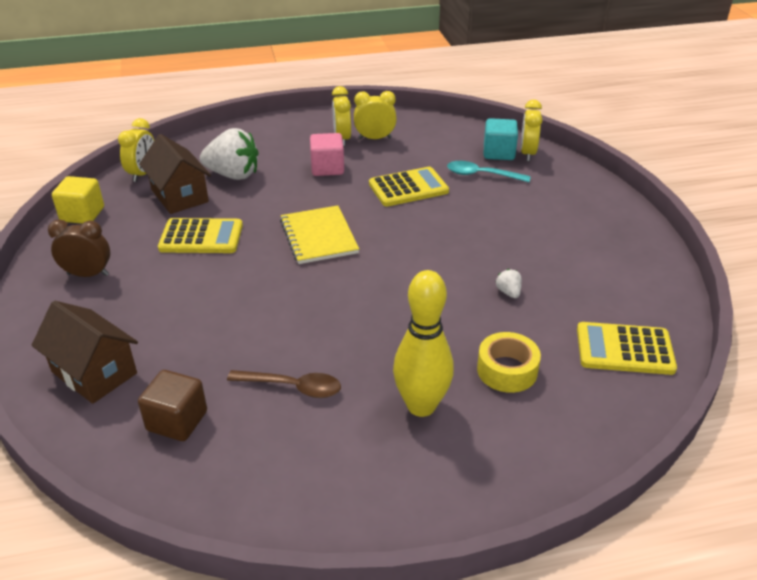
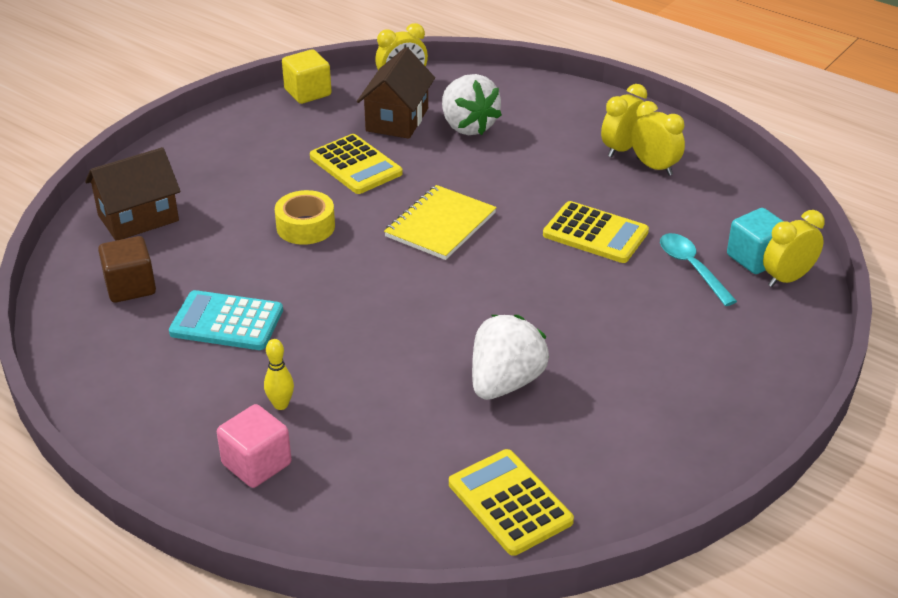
camera: 50 degrees right, 0 degrees up
(88, 274) = (240, 144): brown clock -> none
(94, 373) = (138, 218): brown house -> brown house turned 60 degrees clockwise
(292, 387) = (227, 322): brown spoon -> turquoise calculator
(327, 168) = (556, 169): pink cube -> pink cube (256, 464)
(421, 406) = (281, 405): yellow bowling pin -> yellow bowling pin, size x0.46
(507, 370) = (385, 435): yellow tape -> yellow tape (305, 226)
(508, 292) = (505, 382): white strawberry -> white strawberry, size x2.35

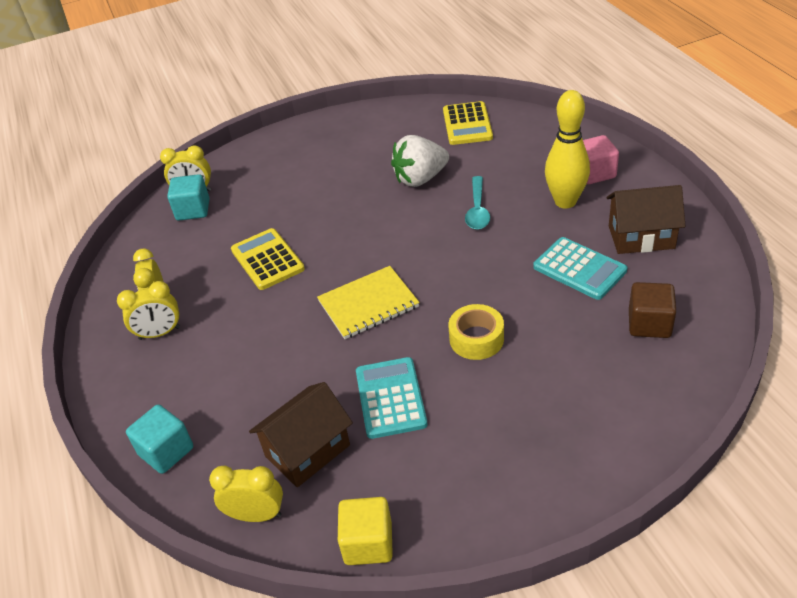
camera: 145 degrees left, 5 degrees up
(138, 218) = (626, 402): brown house -> brown house (641, 237)
(281, 405) = (565, 201): yellow bowling pin -> yellow bowling pin, size x2.15
(355, 165) = (390, 398): yellow calculator -> turquoise calculator
(468, 126) = (252, 412): white strawberry -> none
(510, 90) = (166, 451): none -> turquoise cube
(692, 268) = (238, 215): turquoise spoon -> turquoise spoon (477, 210)

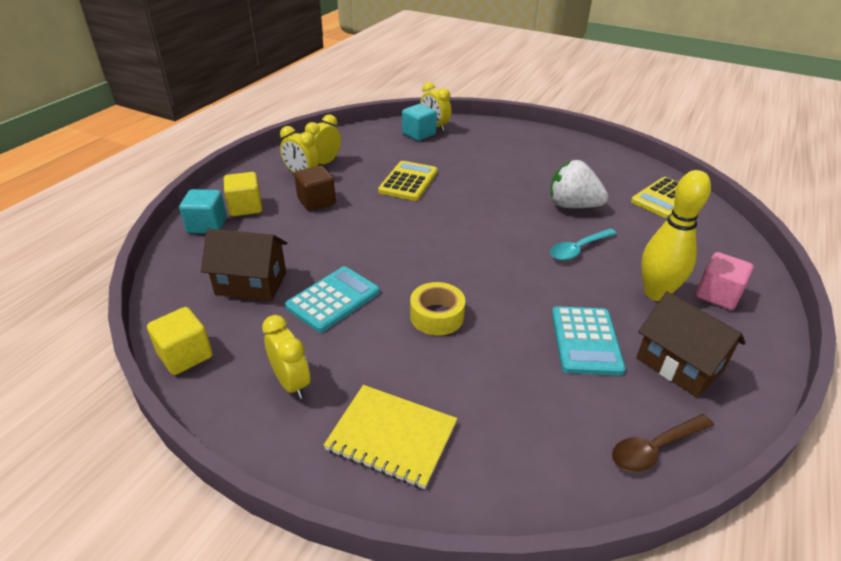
camera: 45 degrees right, 5 degrees down
(169, 405) = (245, 207): none -> yellow cube
(256, 515) = (178, 288): yellow clock -> yellow clock (291, 383)
(368, 304) = (415, 244): yellow notebook -> yellow notebook (392, 436)
(649, 324) = (573, 423): brown cube -> brown cube (316, 201)
(699, 296) = (655, 448): none -> brown spoon

